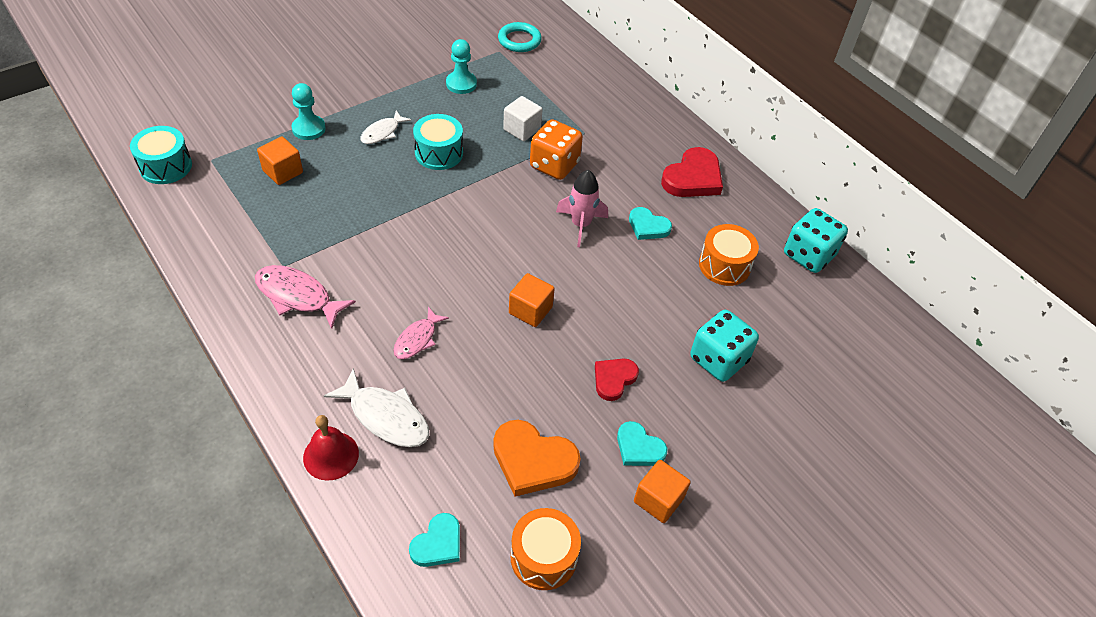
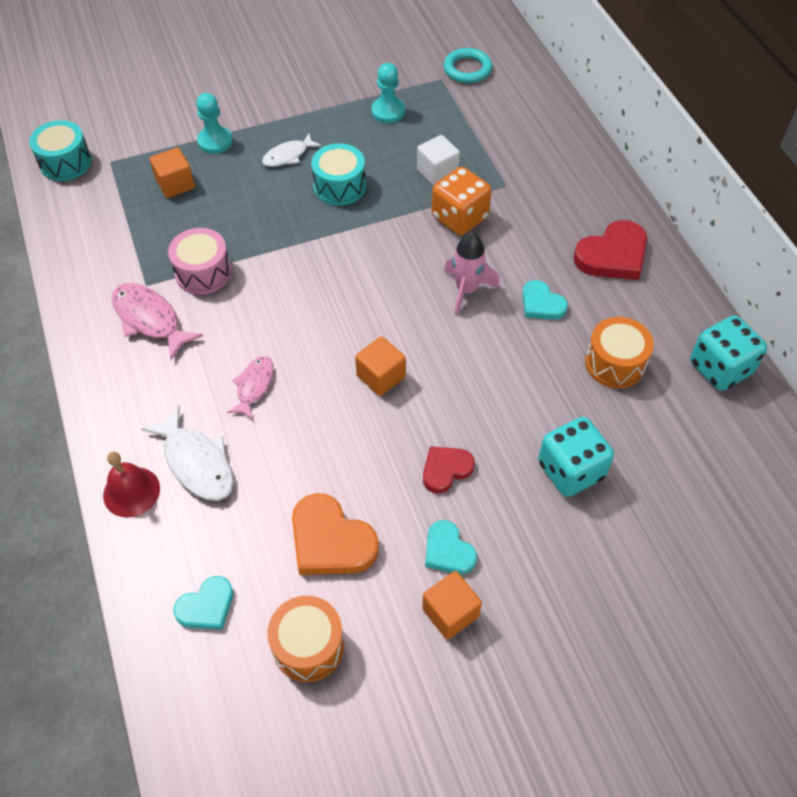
camera: 20 degrees right, 5 degrees up
(336, 246) = (203, 272): none -> pink drum
(417, 339) = (254, 386): pink fish -> pink fish turned 150 degrees clockwise

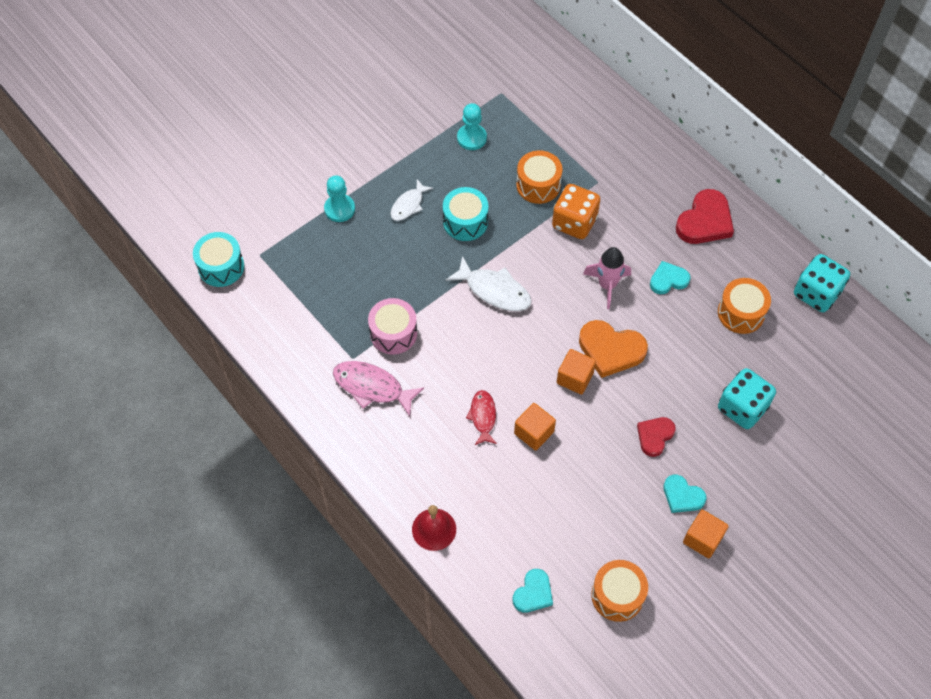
camera: 20 degrees left, 5 degrees up
(175, 184) = (327, 260): orange cube -> orange cube (534, 432)
(196, 462) = (470, 491): white fish -> white fish (494, 290)
(254, 386) = (483, 417): pink fish -> red fish
(331, 540) = (597, 516): orange heart -> orange heart (611, 350)
(437, 172) = (538, 185): white cube -> orange drum
(467, 69) = (519, 76): turquoise ring -> none
(541, 304) = (668, 280): turquoise heart -> turquoise heart turned 135 degrees clockwise

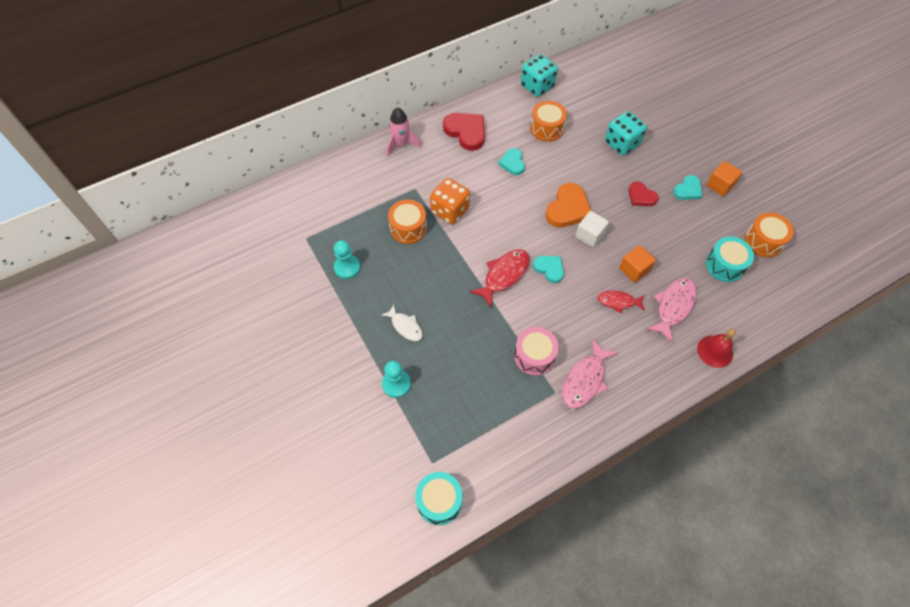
camera: 80 degrees left, 0 degrees up
(465, 222) = (432, 285): turquoise drum -> turquoise drum (724, 265)
(488, 480) = (673, 307): none -> pink fish
(494, 290) = (504, 275): white fish -> red fish
(533, 593) = (764, 292): turquoise heart -> turquoise heart (549, 269)
(575, 378) = (589, 235): orange cube -> white cube
(607, 285) = (511, 200): pink rocket -> pink rocket (401, 144)

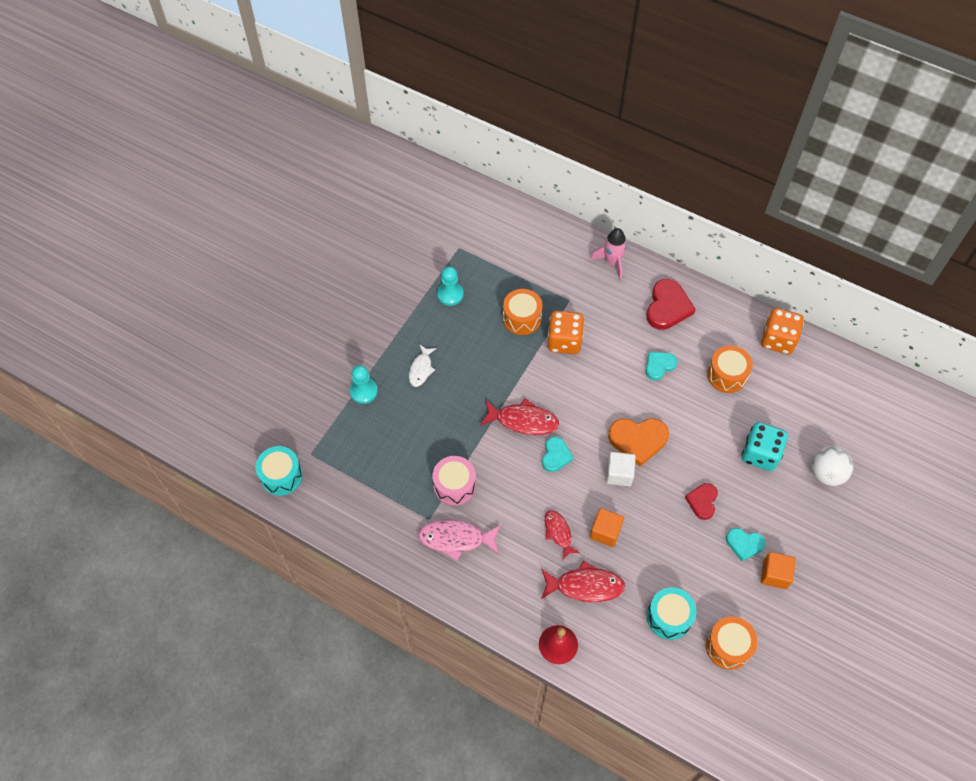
camera: 60 degrees right, 0 degrees up
(537, 86) = (778, 340): turquoise dice -> orange dice
(657, 117) = (826, 473): none -> white ball
(673, 307) = (585, 586): pink fish -> red fish

